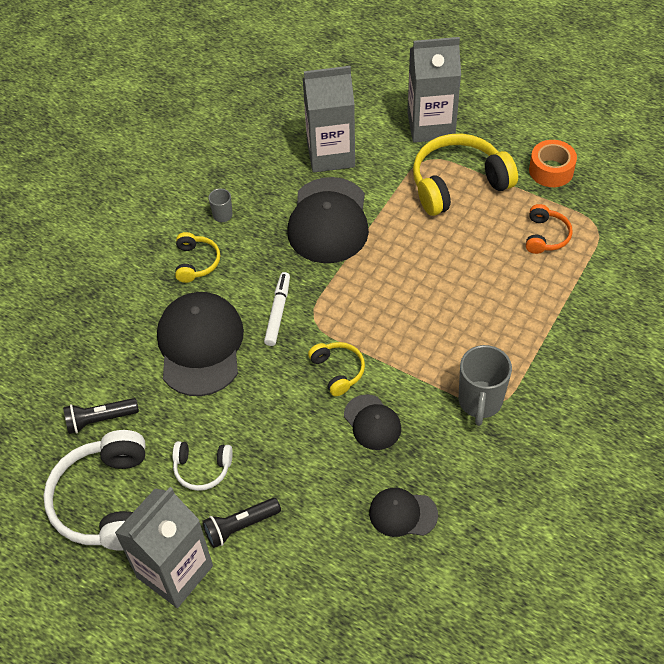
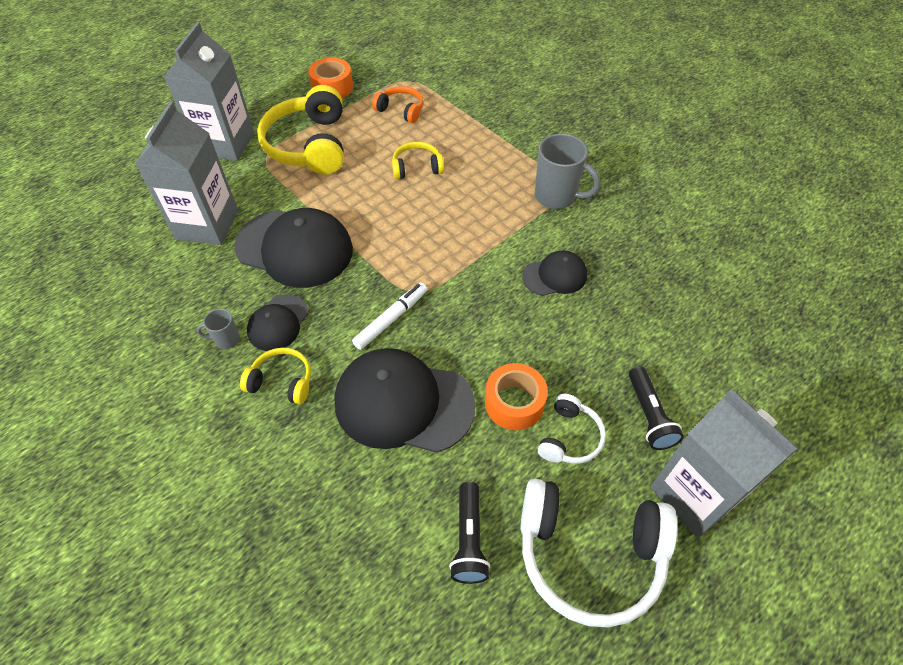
camera: 75 degrees left, 0 degrees up
(223, 421) = (514, 403): none -> orange tape
(278, 312) = (391, 319): white marker -> white marker turned 105 degrees clockwise
(338, 371) = (486, 287): yellow headphones -> yellow headphones (417, 167)
(402, 513) = (659, 279): black cap -> black cap (278, 323)

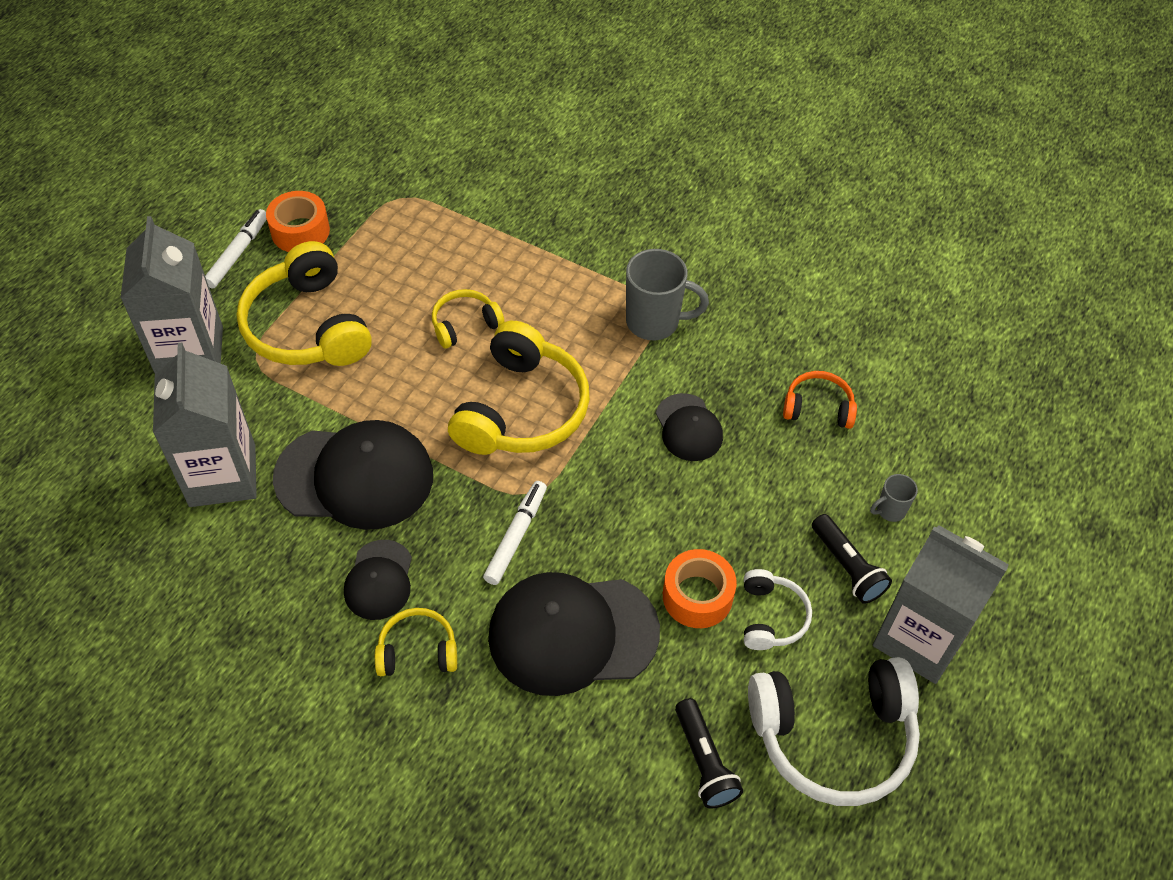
camera: 20 degrees left, 0 degrees up
(226, 340) = (324, 620): grey mug -> grey mug (890, 510)
(286, 92) = (238, 253): none -> white marker
(401, 110) = (409, 245): orange headphones -> orange headphones (818, 407)
(433, 232) = (522, 409): none -> yellow headphones
(555, 276) = (688, 428): black cap -> black cap turned 105 degrees clockwise

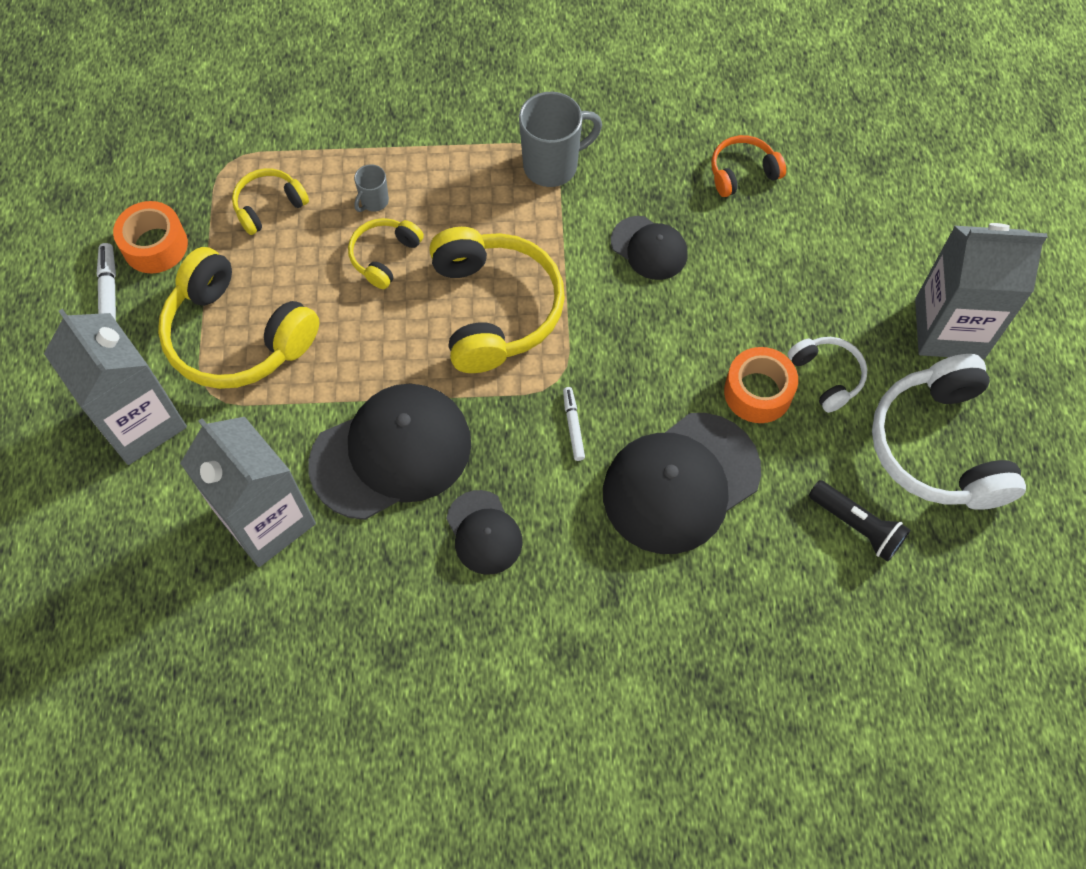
camera: 30 degrees left, 10 degrees up
(417, 651) = (563, 574): yellow headphones -> yellow headphones (269, 206)
(516, 536) = (573, 426): white marker -> white marker, size x0.65
(833, 737) = (938, 446): white headphones -> white headphones turned 120 degrees clockwise
(847, 566) = (856, 300): black flashlight -> none
(890, 510) = (857, 232): grey mug -> grey mug (374, 202)

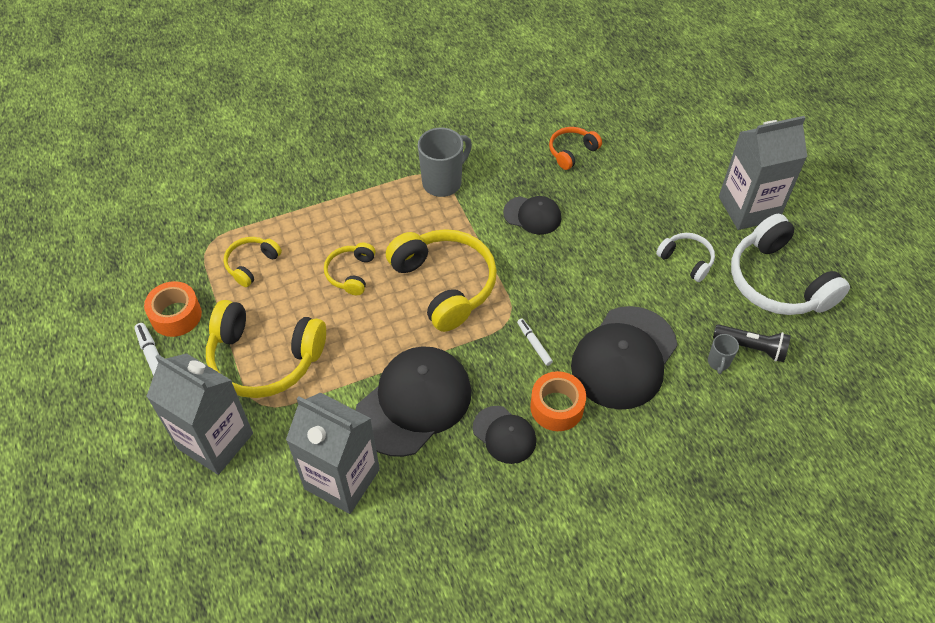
camera: 20 degrees left, 10 degrees down
(374, 202) = (328, 240): grey mug -> grey mug (718, 362)
(758, 392) = (647, 284): orange tape -> orange tape (556, 407)

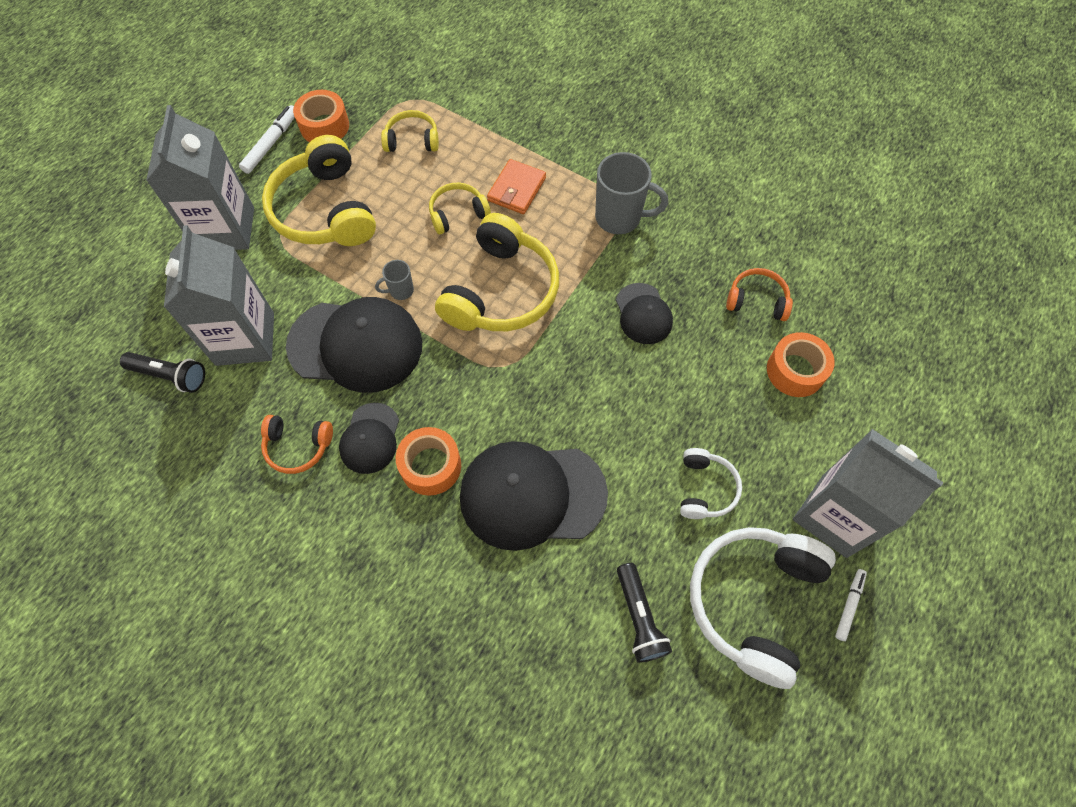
camera: 55 degrees right, 10 degrees up
(331, 555) = (170, 376): none -> black flashlight
(363, 226) = (516, 189): none -> orange wallet
(474, 488) = (298, 446): none -> orange headphones
(534, 344) = (489, 405): white marker -> white marker (849, 605)
(638, 165) = (795, 371): none -> orange tape
(718, 362) = (593, 592): grey mug -> grey mug (400, 291)

